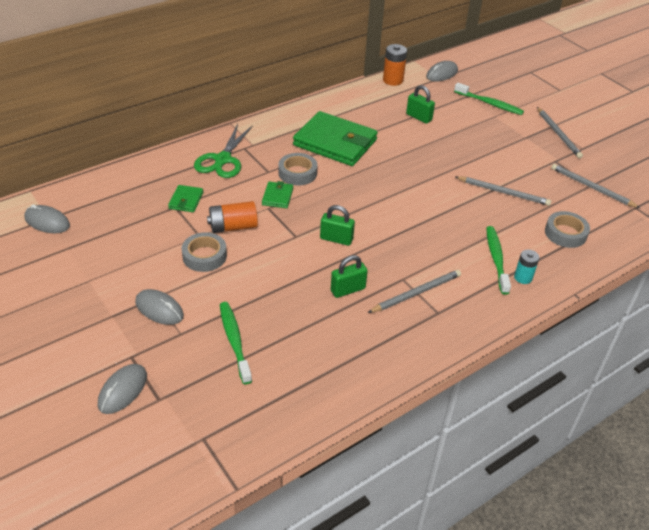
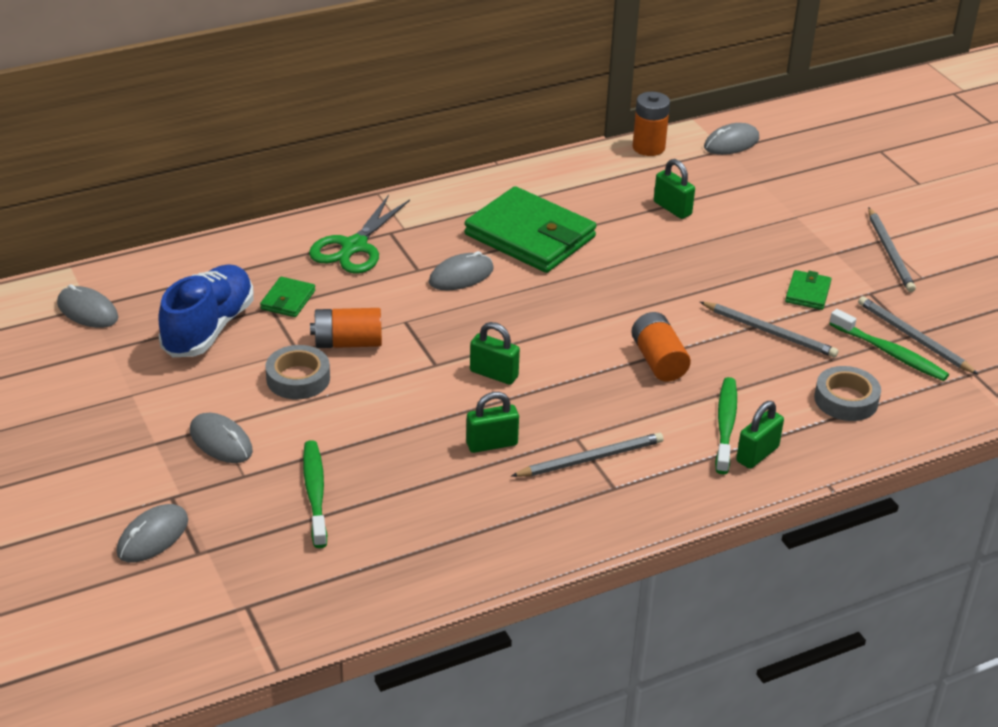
camera: 10 degrees right, 5 degrees down
(135, 226) = (209, 328): none -> blue shoe
(277, 197) = (422, 307): green wallet -> green wallet (807, 293)
(297, 173) = (461, 276): grey tape -> grey mouse
(440, 219) = (658, 361): none -> orange battery
(489, 103) = (794, 196): green toothbrush -> green toothbrush (890, 353)
(523, 277) = (757, 454): turquoise battery -> green padlock

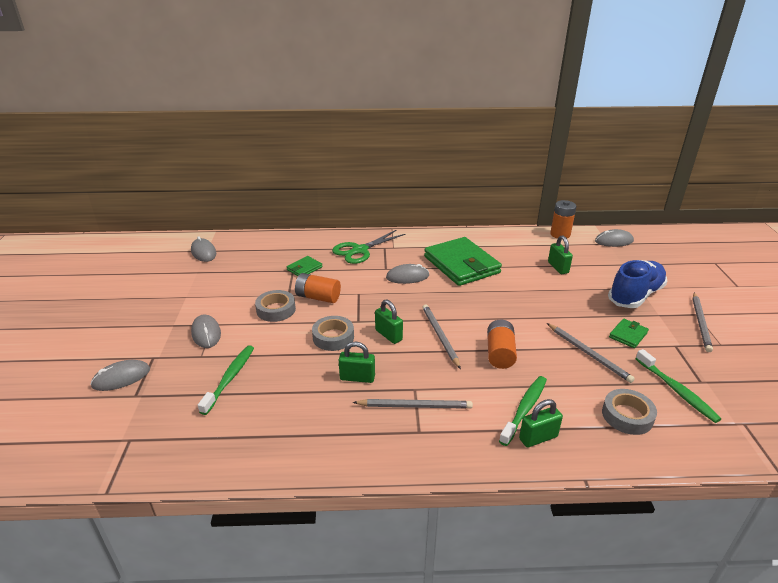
camera: 25 degrees right, 5 degrees down
(209, 328) = (253, 273): blue shoe -> blue shoe (635, 295)
(417, 397) = (333, 337): none -> grey tape
(913, 338) = (700, 384): grey pencil -> grey pencil (440, 336)

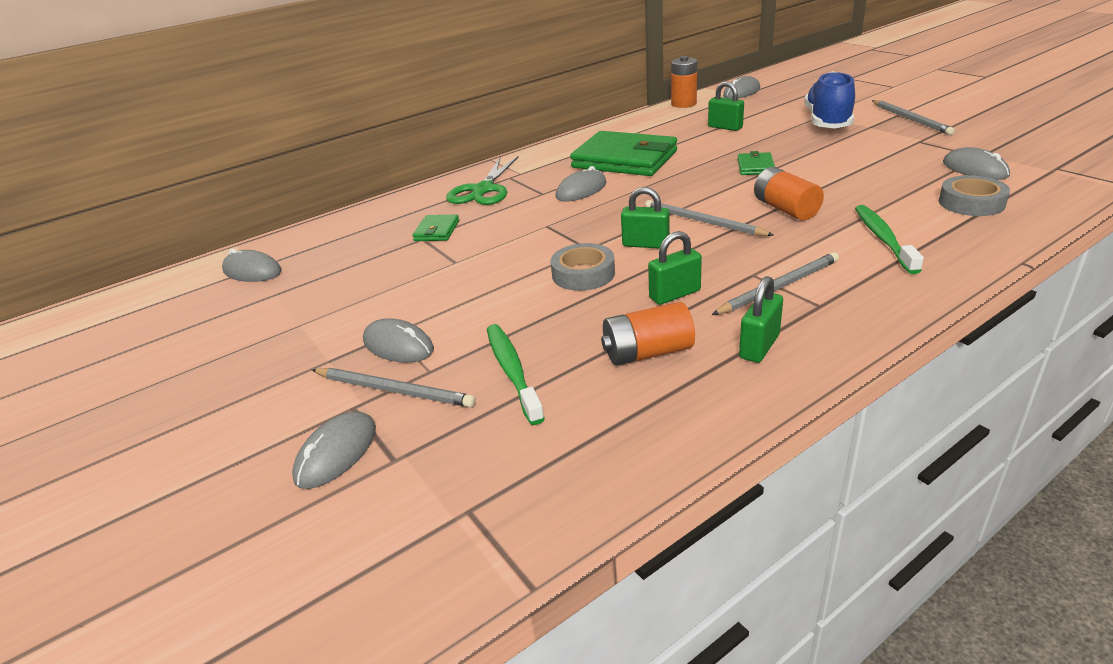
camera: 30 degrees left, 0 degrees up
(276, 310) = (463, 281): grey tape -> none
(318, 297) = (501, 248): orange battery -> orange battery (647, 352)
(538, 438) = (933, 253): green padlock -> green padlock (759, 346)
(588, 354) = (863, 175): grey pencil -> grey pencil (394, 390)
(628, 335) = (871, 149): green wallet -> green wallet (755, 167)
(676, 390) = (975, 169): green toothbrush -> grey mouse

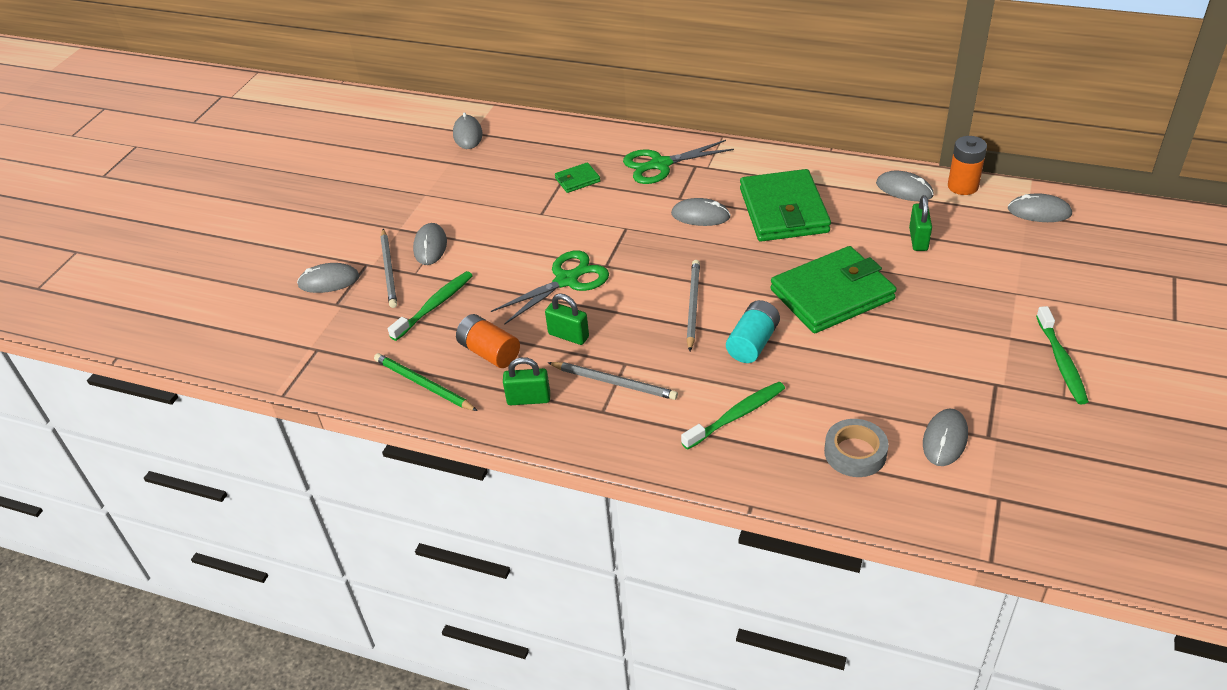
camera: 55 degrees right, 10 degrees up
(583, 274) = (566, 280): grey tape -> green scissors
(645, 244) = (632, 291): green padlock -> none
(656, 422) = (423, 384): none -> green pencil
(661, 119) = (904, 189): none -> grey mouse
(755, 167) = (832, 294): green wallet -> green wallet, size x2.27
(785, 209) = (753, 343): orange battery -> turquoise battery
(827, 121) = (999, 303): blue shoe -> none
(911, 119) = (1061, 362): grey pencil -> green toothbrush

